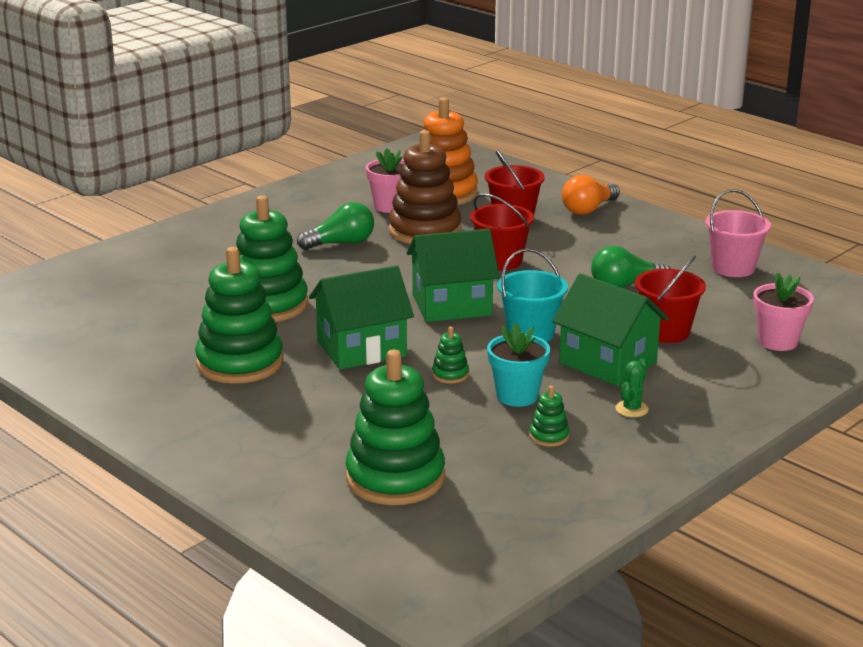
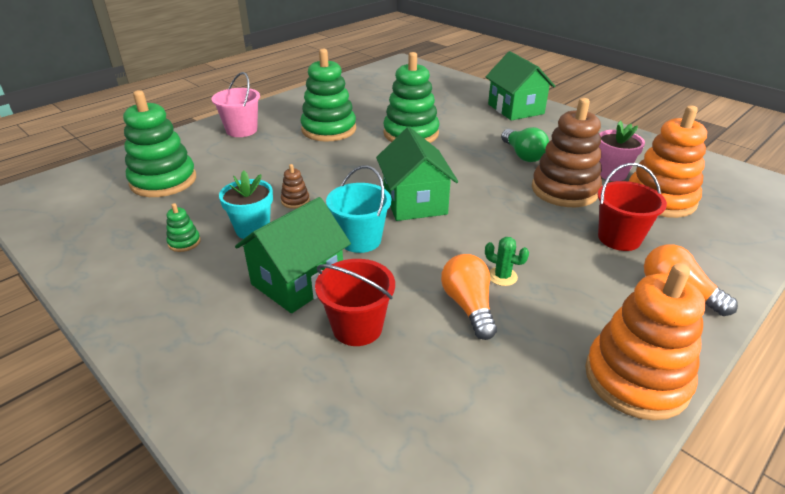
camera: 90 degrees right, 10 degrees up
(361, 348) = (342, 166): green house -> green house (515, 109)
(450, 374) = (295, 201): green stacking toy -> brown stacking toy
(500, 261) = (510, 228): red bucket -> none
(625, 286) = (468, 306): green light bulb -> orange light bulb
(631, 409) = (208, 289): green cactus -> green cactus (502, 276)
(689, 236) = (636, 379): none -> orange stacking toy
(733, 268) = (543, 414): pink bucket -> pink bucket (242, 130)
(778, 341) = (323, 428): pink flower pot -> none

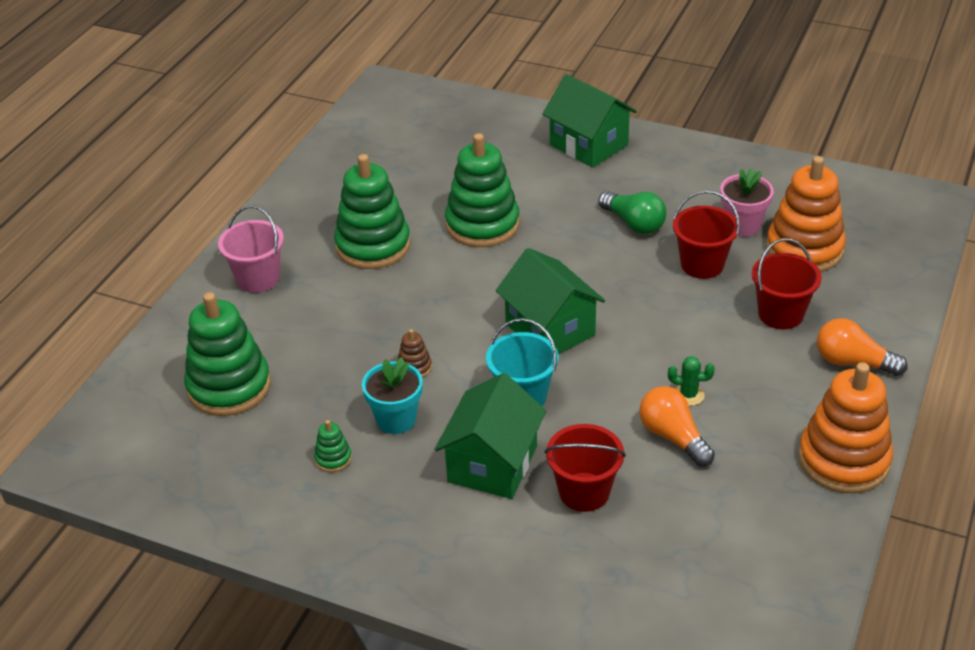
camera: 20 degrees left, 5 degrees up
(564, 190) = (702, 264): brown stacking toy -> red bucket

